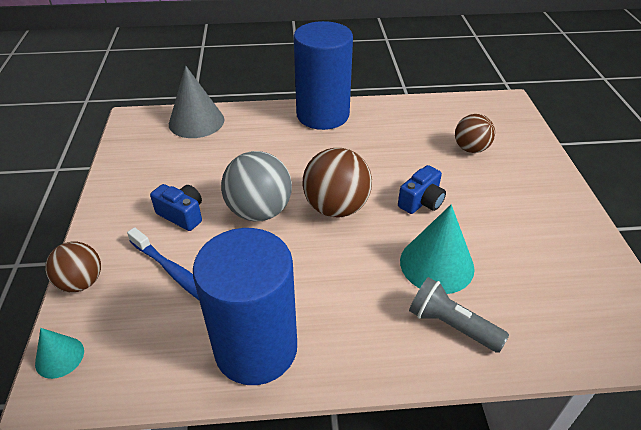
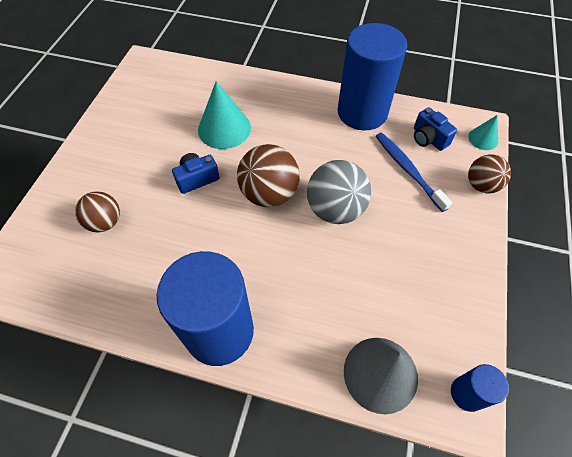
camera: 160 degrees left, 15 degrees up
(131, 126) = (467, 393): none -> blue cylinder
(182, 215) = (403, 226): blue camera -> blue camera (428, 139)
(451, 325) = (243, 94): grey flashlight -> none

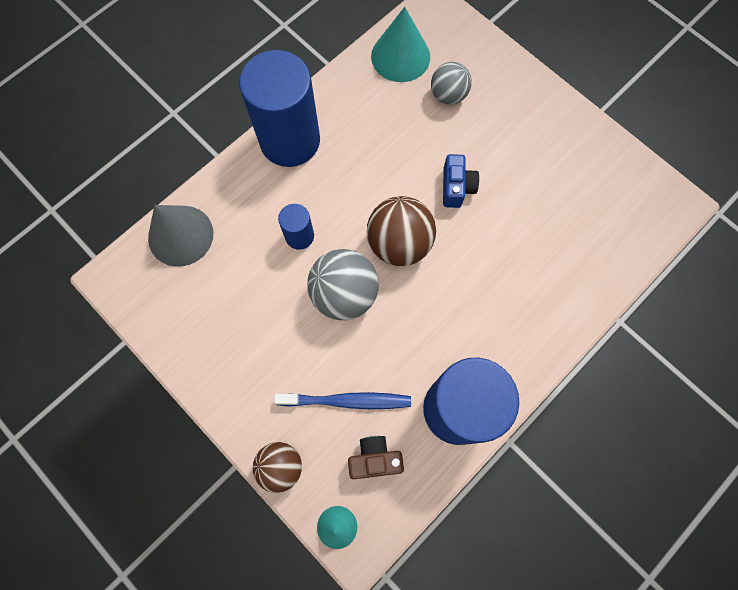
camera: 120 degrees right, 15 degrees up
(105, 222) = (448, 95): brown ball -> grey ball
(224, 128) = (513, 243): turquoise cone -> turquoise cone (400, 56)
(428, 139) = (374, 459): blue camera -> brown camera
(467, 393) = (124, 288): blue cylinder -> blue cylinder (299, 236)

